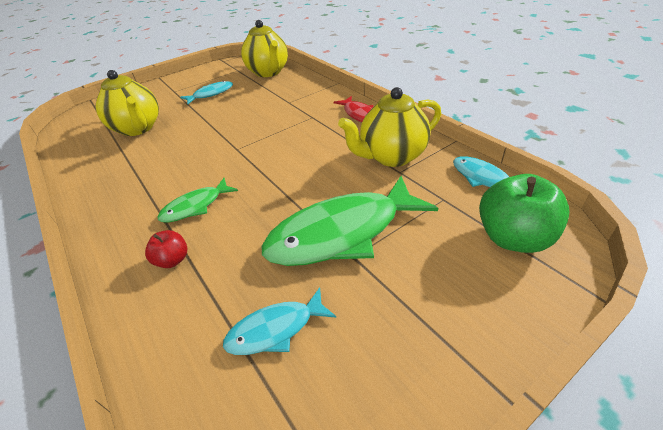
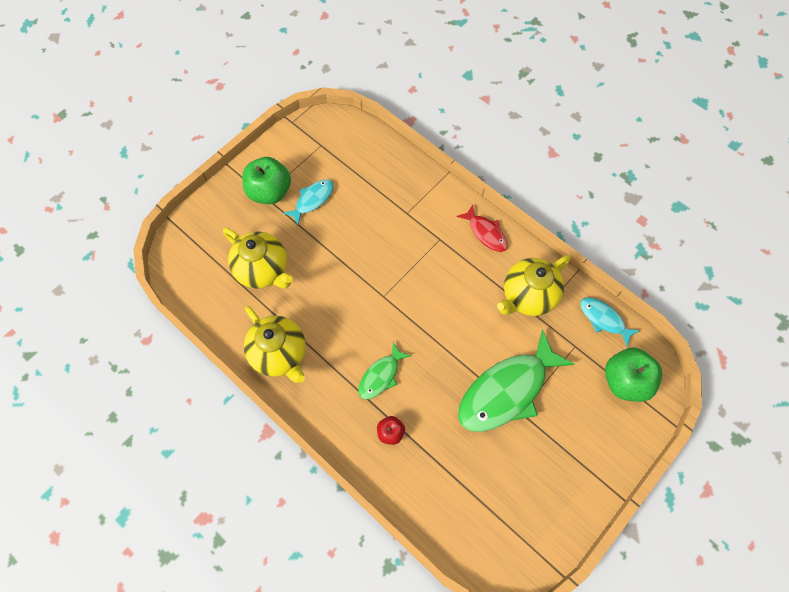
camera: 15 degrees left, 25 degrees up
(180, 89) = (269, 192): none -> green apple
(268, 72) = (361, 150): yellow teapot -> yellow teapot (280, 354)
(275, 329) = (486, 476): turquoise fish -> none

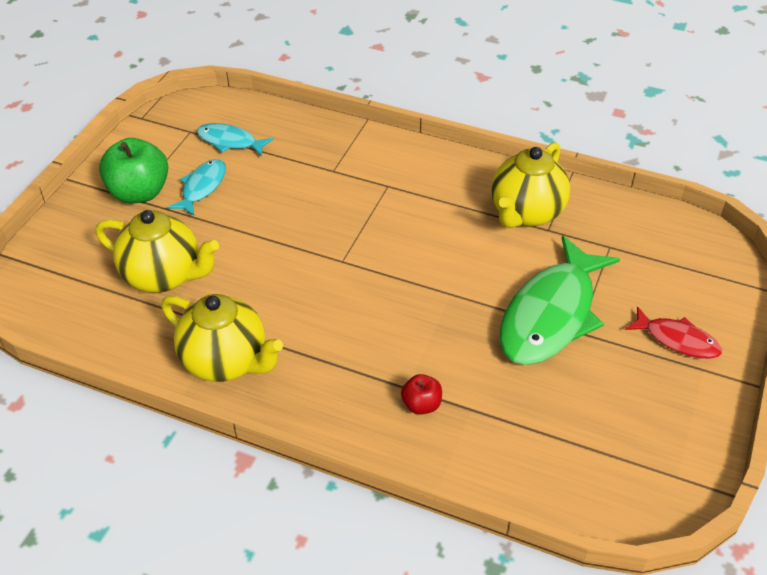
camera: 20 degrees left, 20 degrees down
(381, 375) = (378, 345): green fish -> none
(485, 233) = (442, 165): red fish -> red fish (677, 340)
(604, 319) = (629, 212): turquoise fish -> turquoise fish (230, 141)
(625, 381) = (688, 264): green apple -> none

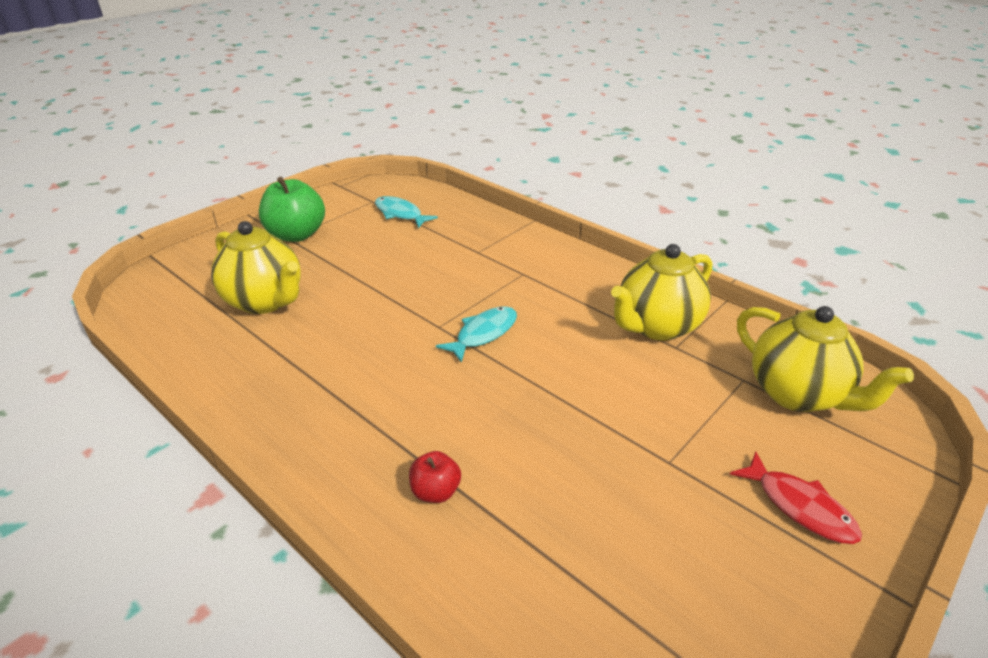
camera: 20 degrees right, 10 degrees down
(202, 187) = (352, 241): turquoise fish -> turquoise fish (483, 334)
(226, 362) = (263, 389): yellow teapot -> yellow teapot (797, 394)
(551, 314) = (641, 433): green fish -> none

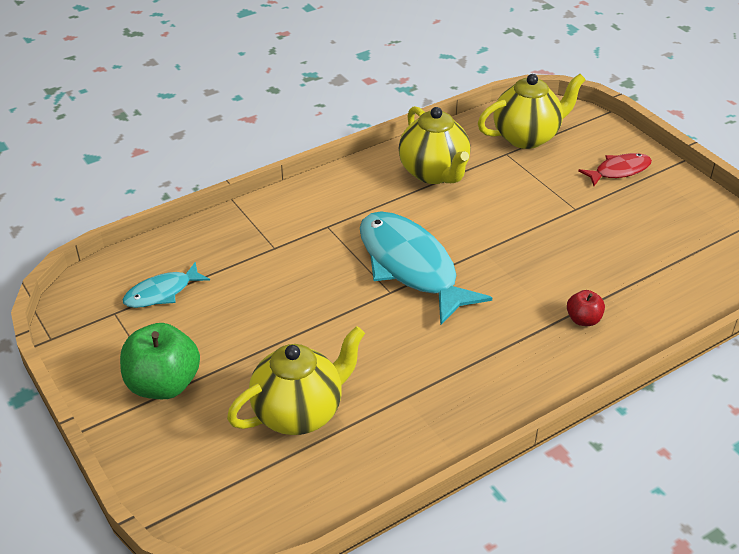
camera: 75 degrees left, 5 degrees up
(483, 334) = (411, 266): turquoise fish -> turquoise fish, size x1.98

